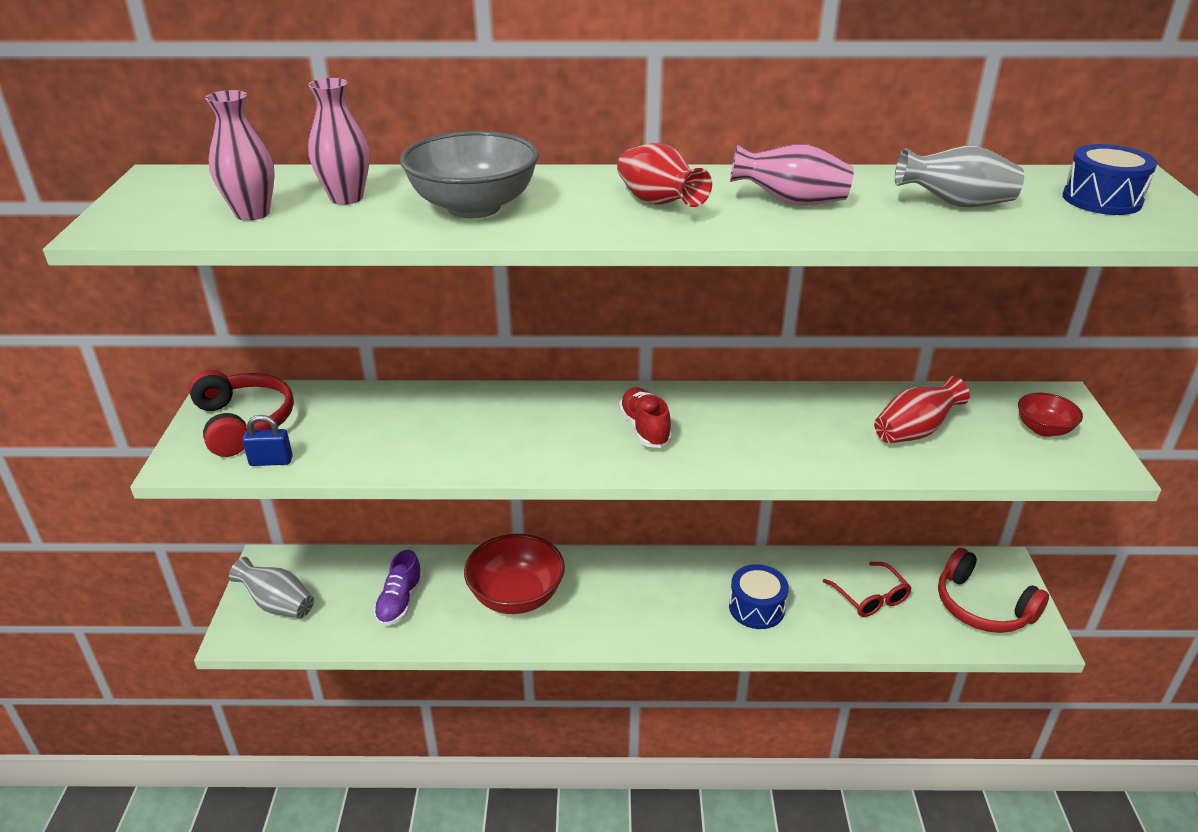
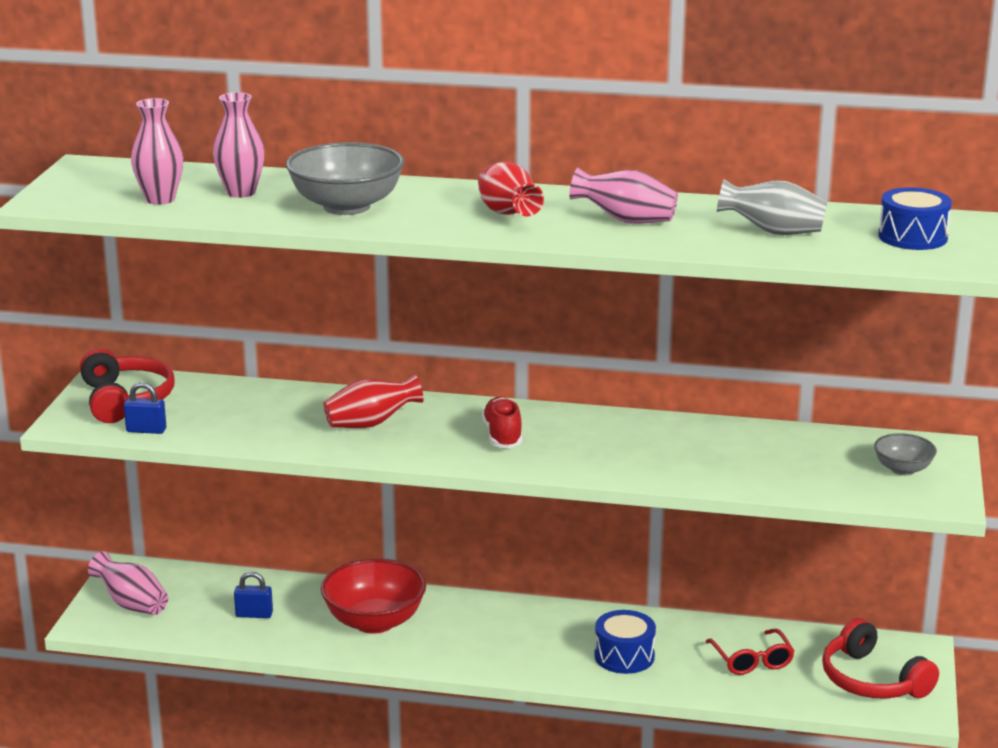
camera: 10 degrees right, 10 degrees down
(278, 604) = (132, 604): grey vase -> pink vase
(400, 602) = (254, 614): purple shoe -> blue padlock
(914, 432) = (769, 460): red vase -> red vase (371, 424)
(1043, 429) = (903, 469): red bowl -> grey bowl

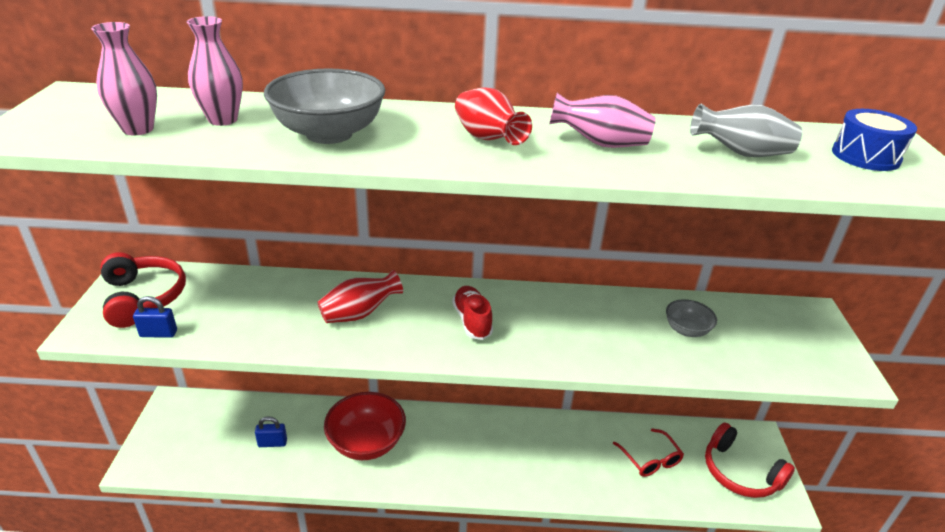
camera: 10 degrees left, 10 degrees up
(132, 604) = (174, 440): pink vase -> none
(624, 656) = (558, 463): blue drum -> none
(903, 469) = (800, 339): grey bowl -> grey bowl (686, 330)

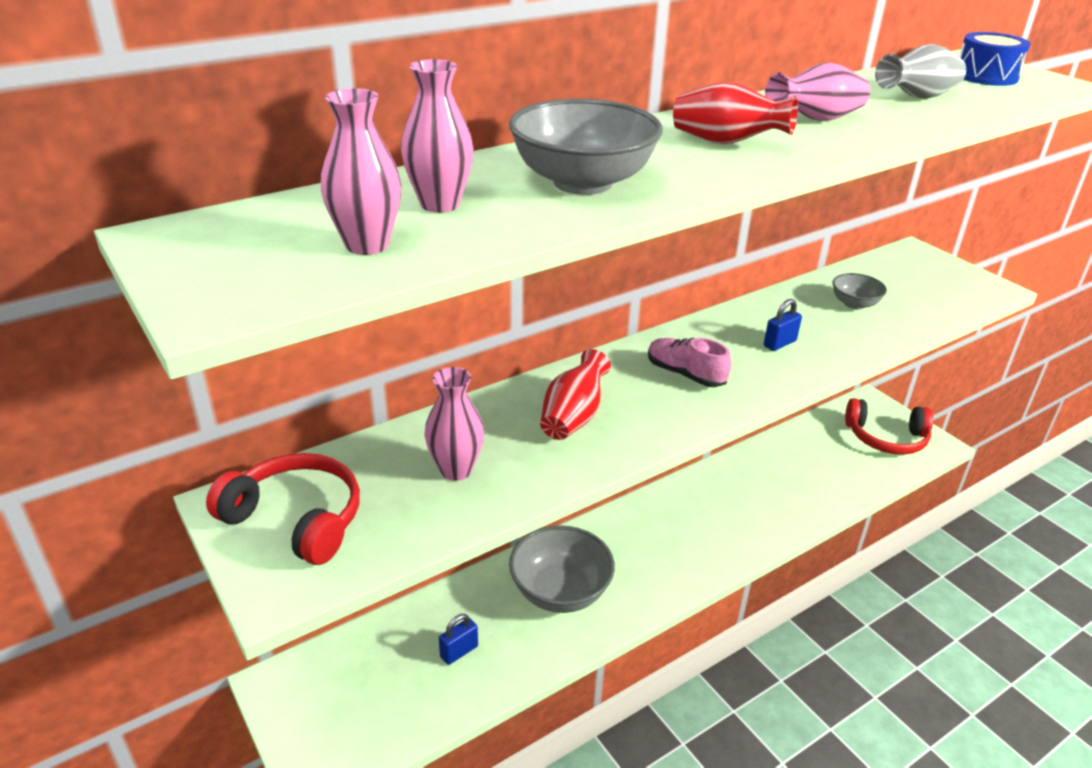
camera: 35 degrees left, 0 degrees up
(158, 333) = (382, 545): blue padlock -> blue padlock (779, 343)
(251, 311) = (456, 470): none -> pink vase
(366, 443) = (560, 592): red bowl -> grey bowl
(472, 321) = (685, 374): red shoe -> pink shoe
(650, 459) = (816, 464): red glasses -> none

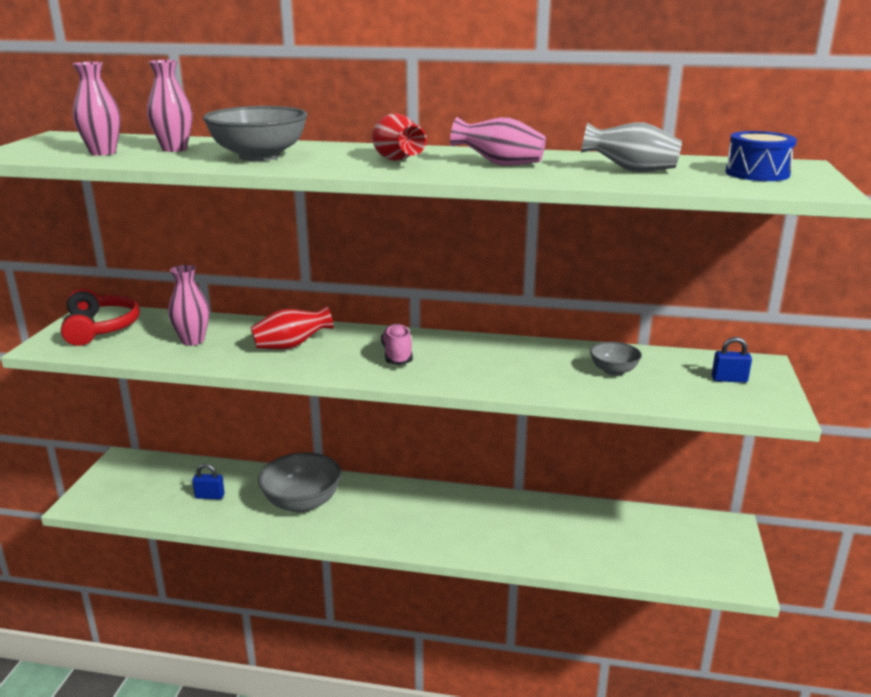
camera: 45 degrees right, 10 degrees down
(779, 343) = (497, 367): blue padlock -> blue padlock (729, 379)
(886, 438) = (697, 554): red headphones -> none

